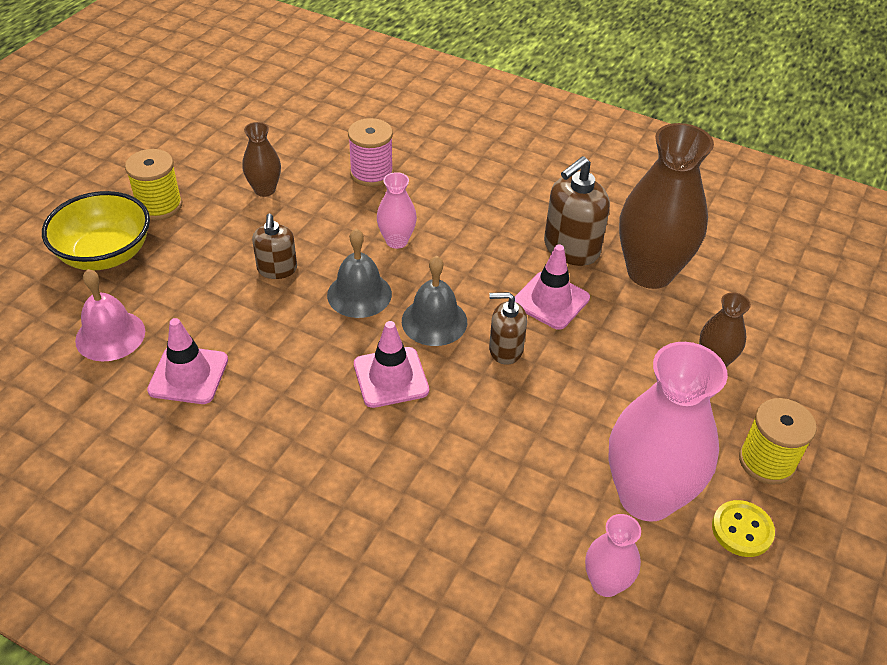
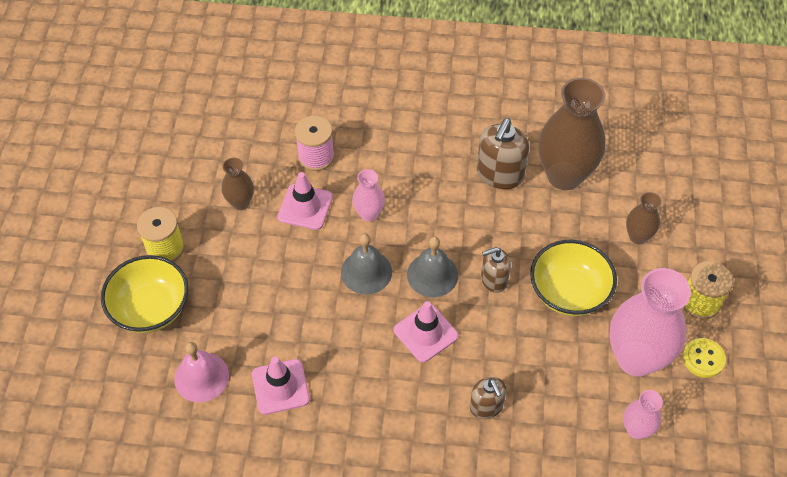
camera: 20 degrees left, 10 degrees up
(277, 269) = (293, 272): brown soap dispenser -> brown soap dispenser (486, 406)
(551, 300) = (506, 226): pink traffic cone -> pink traffic cone (305, 207)
(593, 393) = (569, 292): none -> yellow bowl

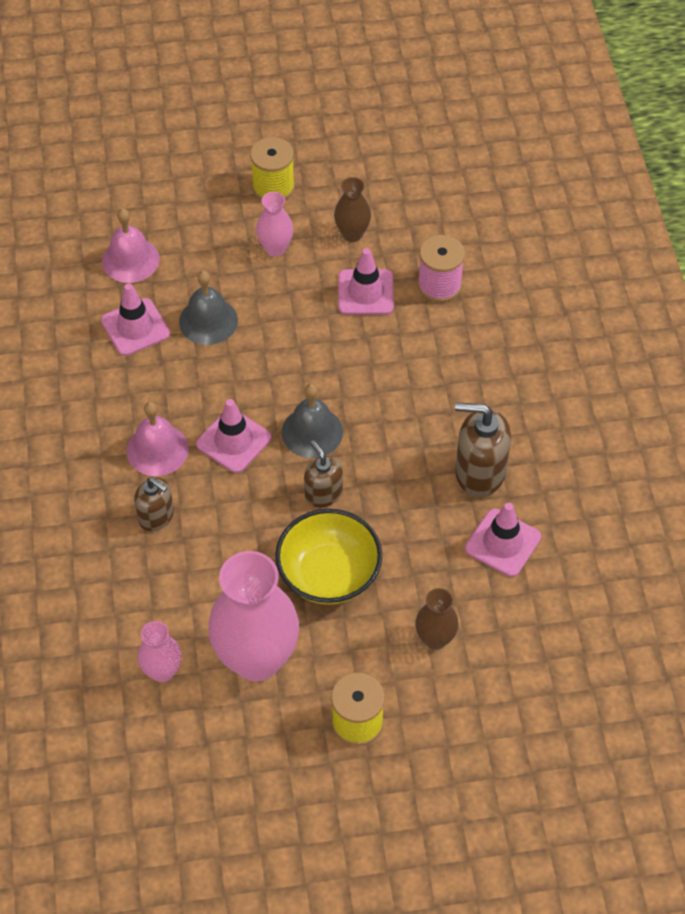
camera: 75 degrees right, 0 degrees up
(151, 308) = (198, 197): yellow bowl -> none
(366, 272) = (297, 369): grey bell -> grey bell (208, 321)
(369, 214) = (376, 353): pink vase -> pink vase (275, 248)
(418, 393) = (157, 449): none -> pink bell
(486, 406) = (156, 516): brown soap dispenser -> brown soap dispenser turned 105 degrees counterclockwise
(564, 175) = (503, 543): brown vase -> pink traffic cone
(703, 358) = (275, 734): yellow button -> none

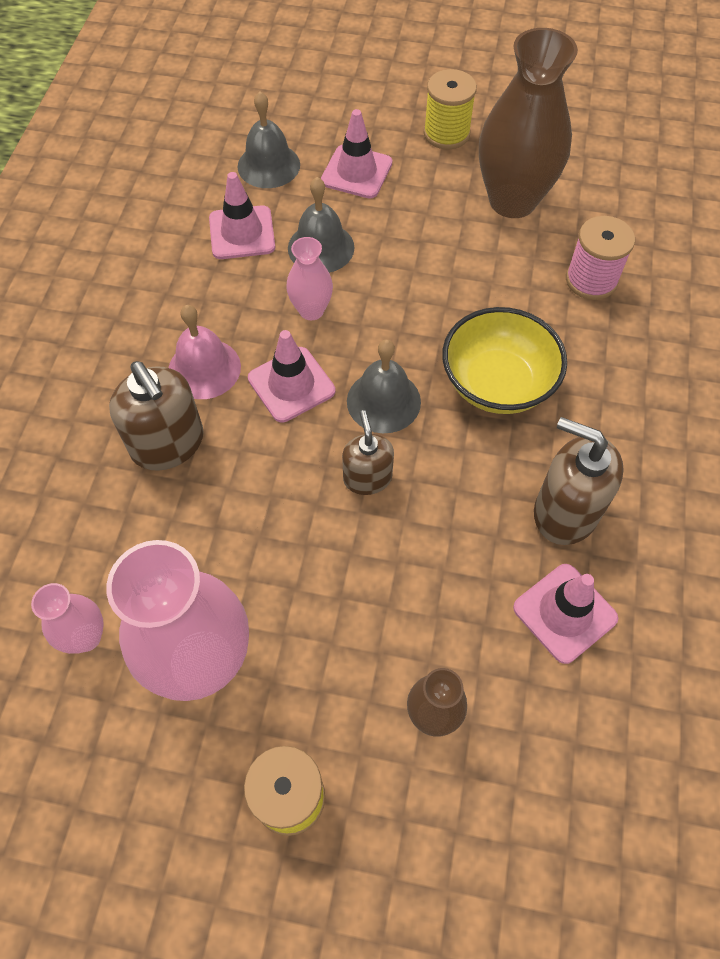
camera: 20 degrees right, 5 degrees up
(130, 260) = (268, 165): pink bell -> grey bell
(156, 516) = (168, 444): brown soap dispenser -> brown soap dispenser, size x1.59
(275, 248) = (424, 193): pink vase -> pink vase (311, 310)
(329, 574) = (334, 580): yellow bowl -> yellow bowl (497, 383)
(352, 234) = (512, 201): brown vase -> brown vase, size x2.05
(365, 292) = (504, 265): pink traffic cone -> pink traffic cone (356, 172)

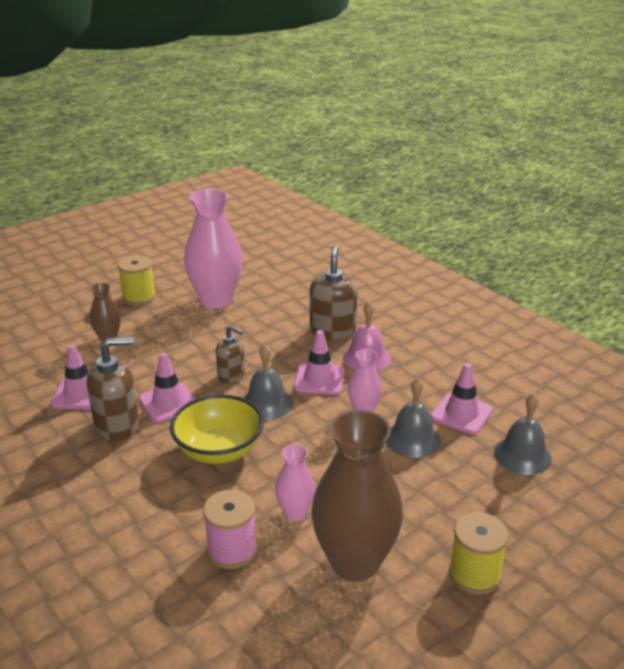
camera: 130 degrees right, 30 degrees down
(86, 637) = (266, 282): pink vase -> pink vase (295, 512)
(168, 444) = (332, 330): brown soap dispenser -> brown soap dispenser turned 90 degrees clockwise
(356, 172) = (473, 494): pink traffic cone -> pink traffic cone (168, 403)

